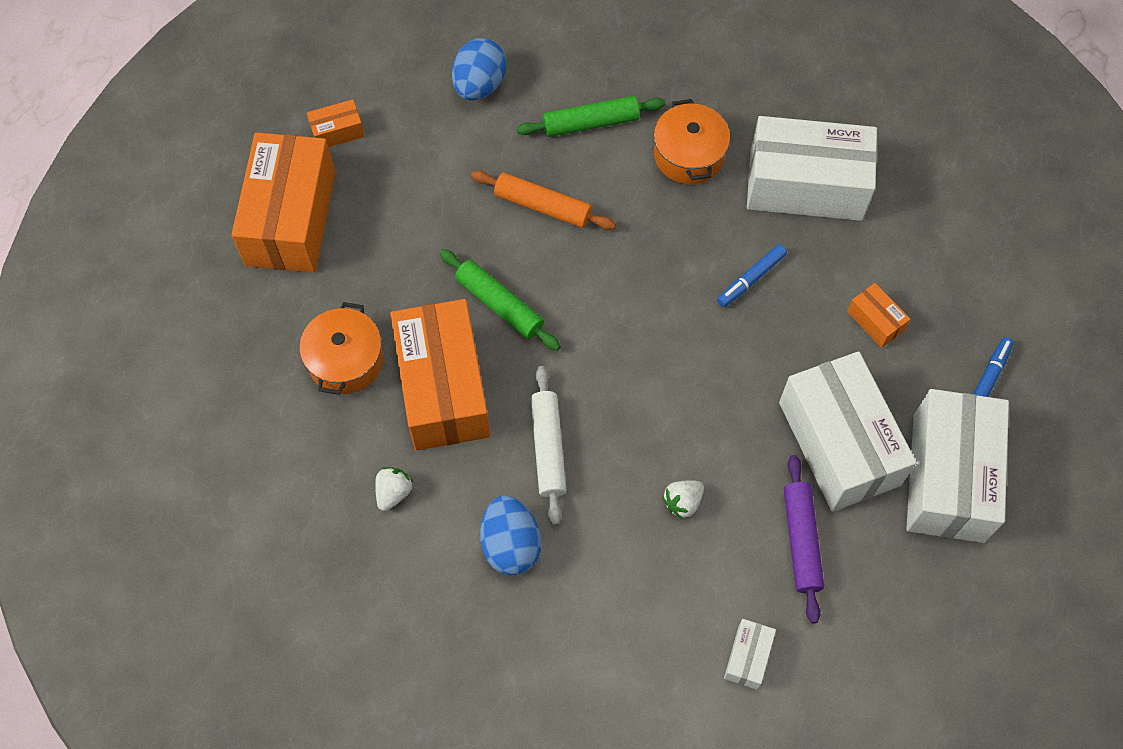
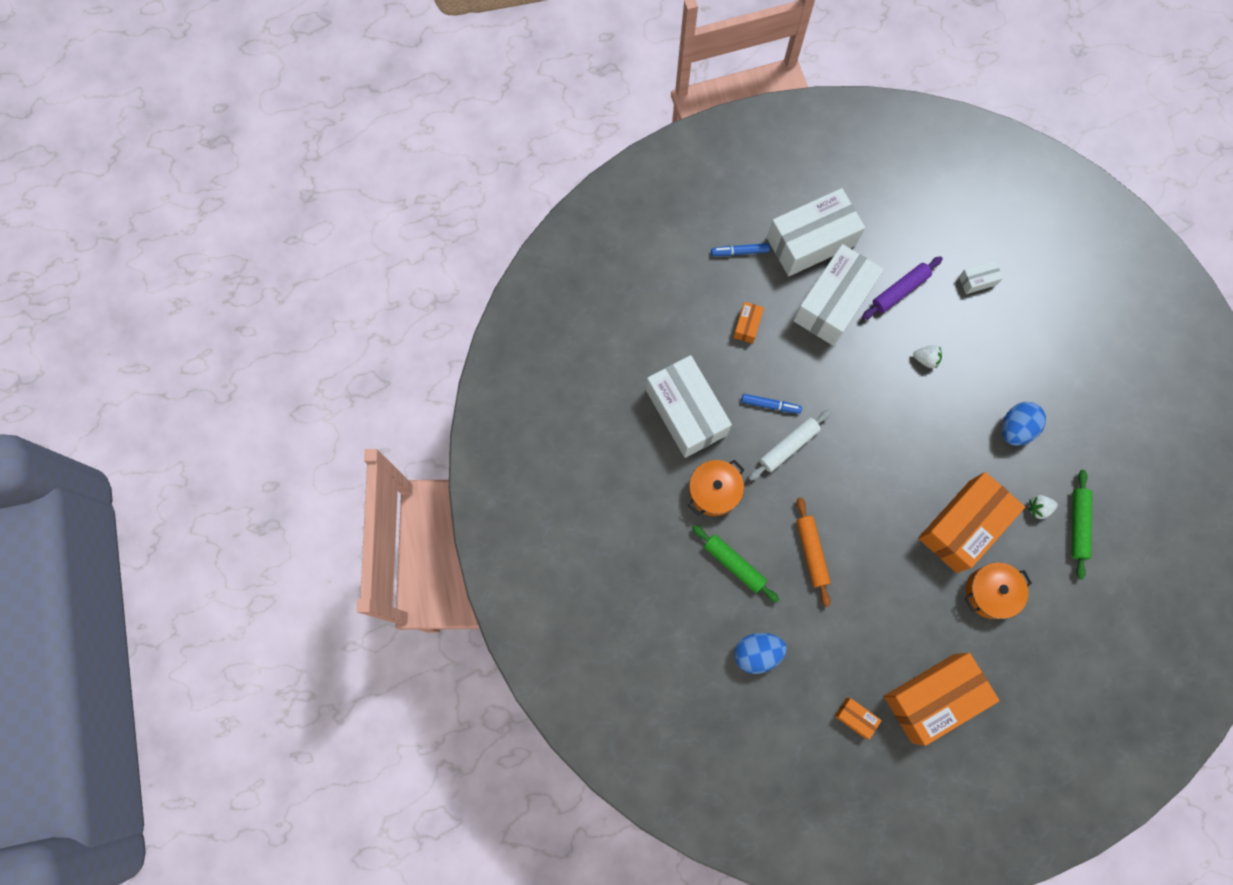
camera: 125 degrees left, 10 degrees up
(499, 304) = (891, 531): green rolling pin -> green rolling pin (1077, 525)
(548, 448) = (951, 446): white rolling pin -> white rolling pin (788, 446)

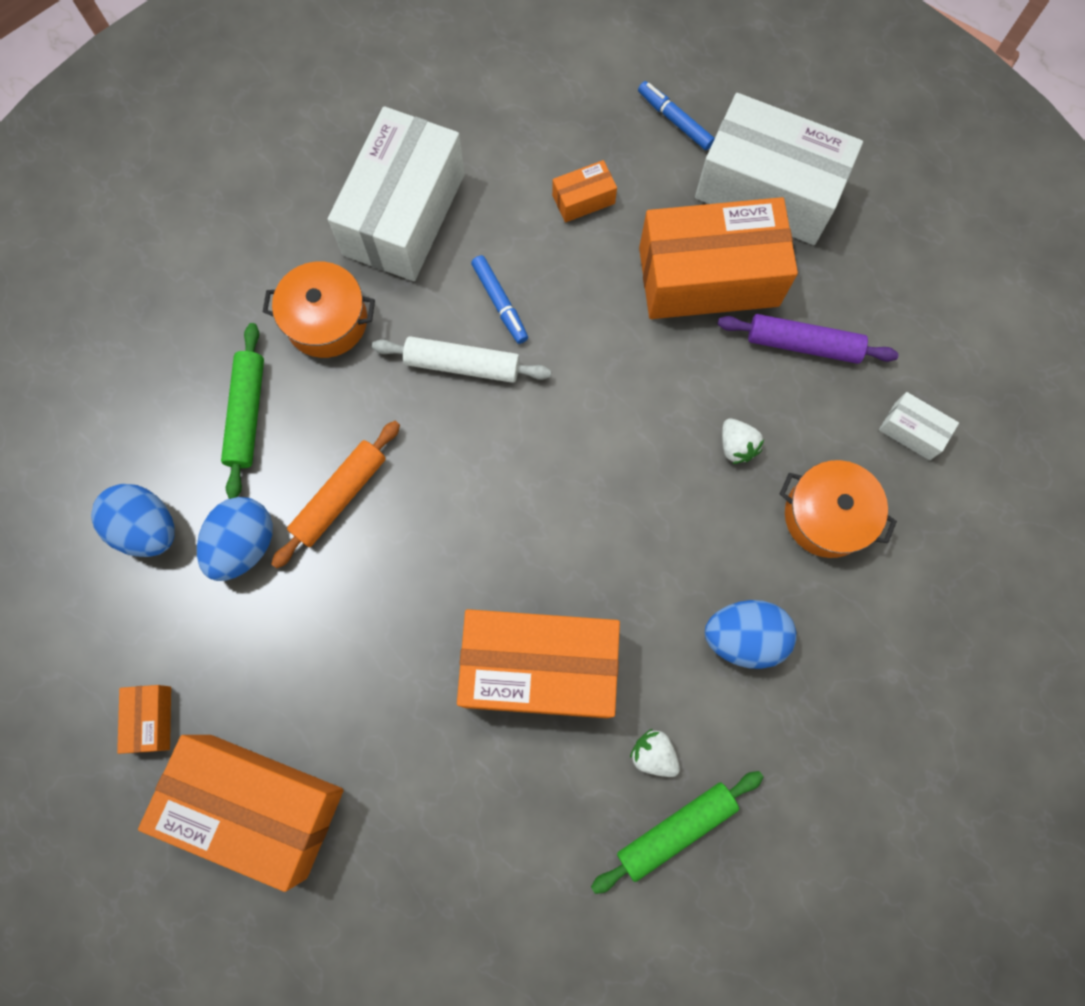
camera: 50 degrees right, 0 degrees up
(801, 614) = (244, 544): none -> blue egg
(833, 303) = (708, 276): white box -> orange box
(990, 592) = (473, 775): orange pot -> orange pot (827, 516)

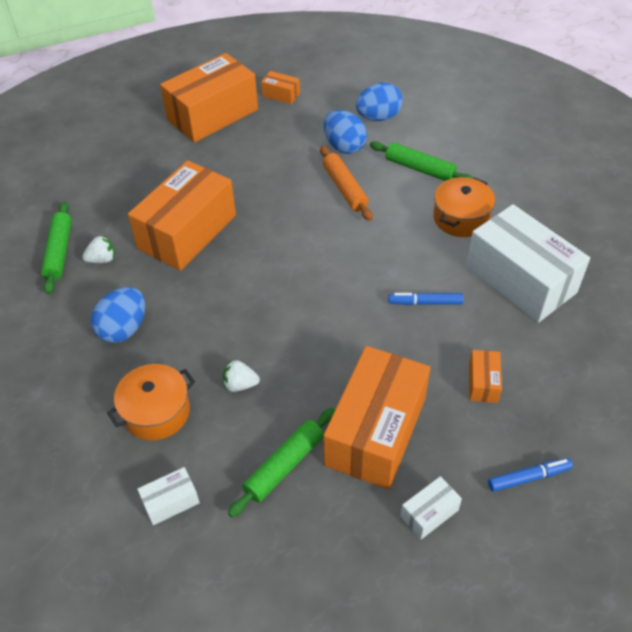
camera: 120 degrees right, 25 degrees down
(462, 365) = (392, 268): white rolling pin -> none
(768, 190) = (429, 513): white box -> white box, size x0.42
(803, 344) = (284, 465): purple rolling pin -> green rolling pin

